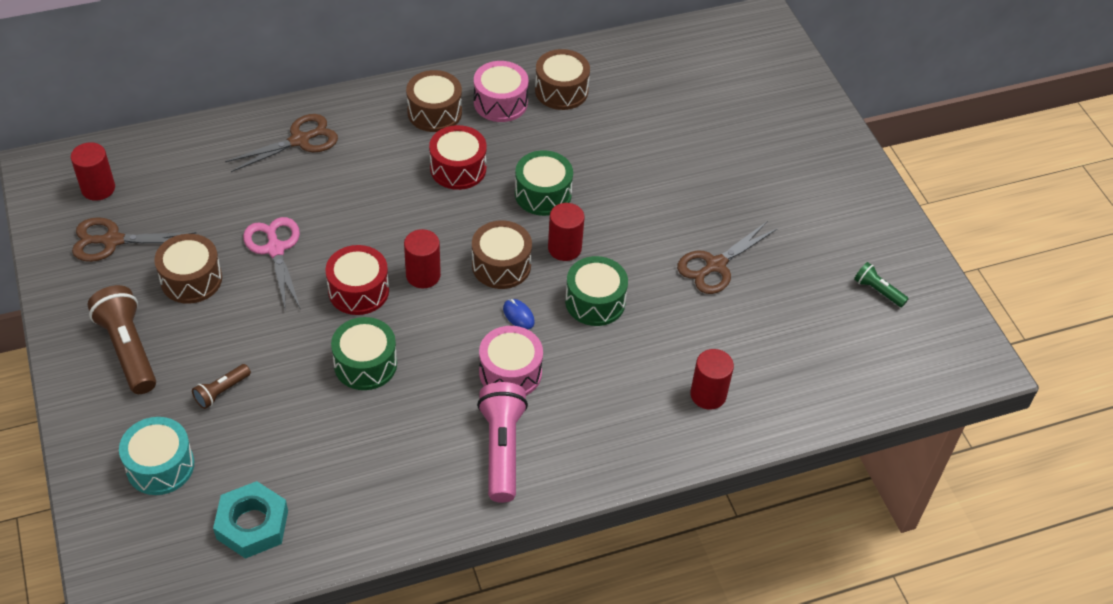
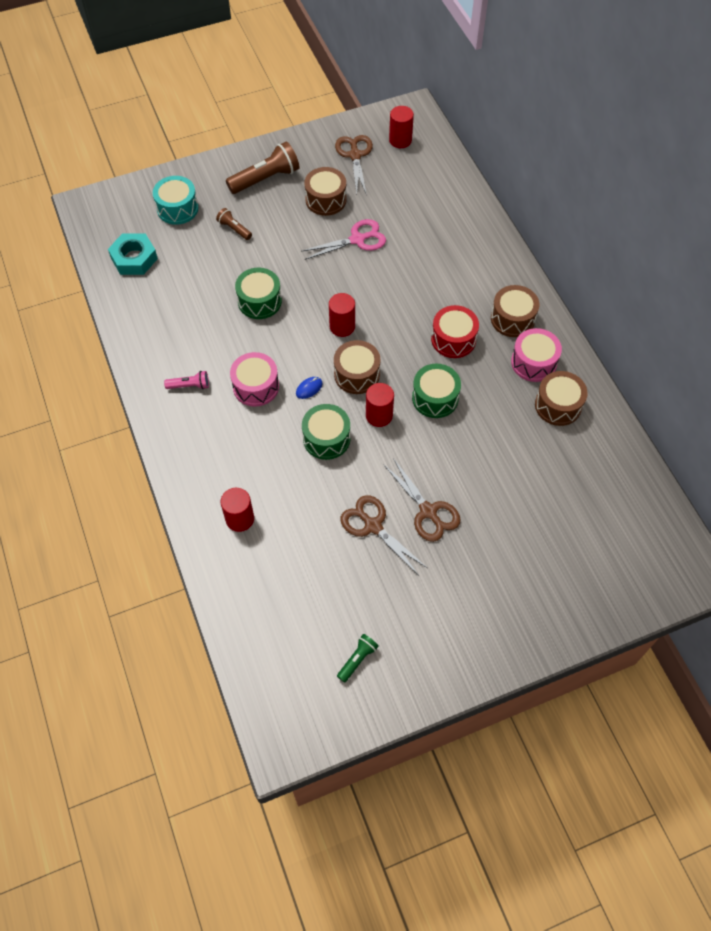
camera: 90 degrees right, 10 degrees up
(300, 140) = (465, 239): brown scissors -> brown scissors (428, 511)
(358, 291) = (324, 290): red drum -> none
(502, 449) = (190, 386): pink flashlight -> pink flashlight, size x0.52

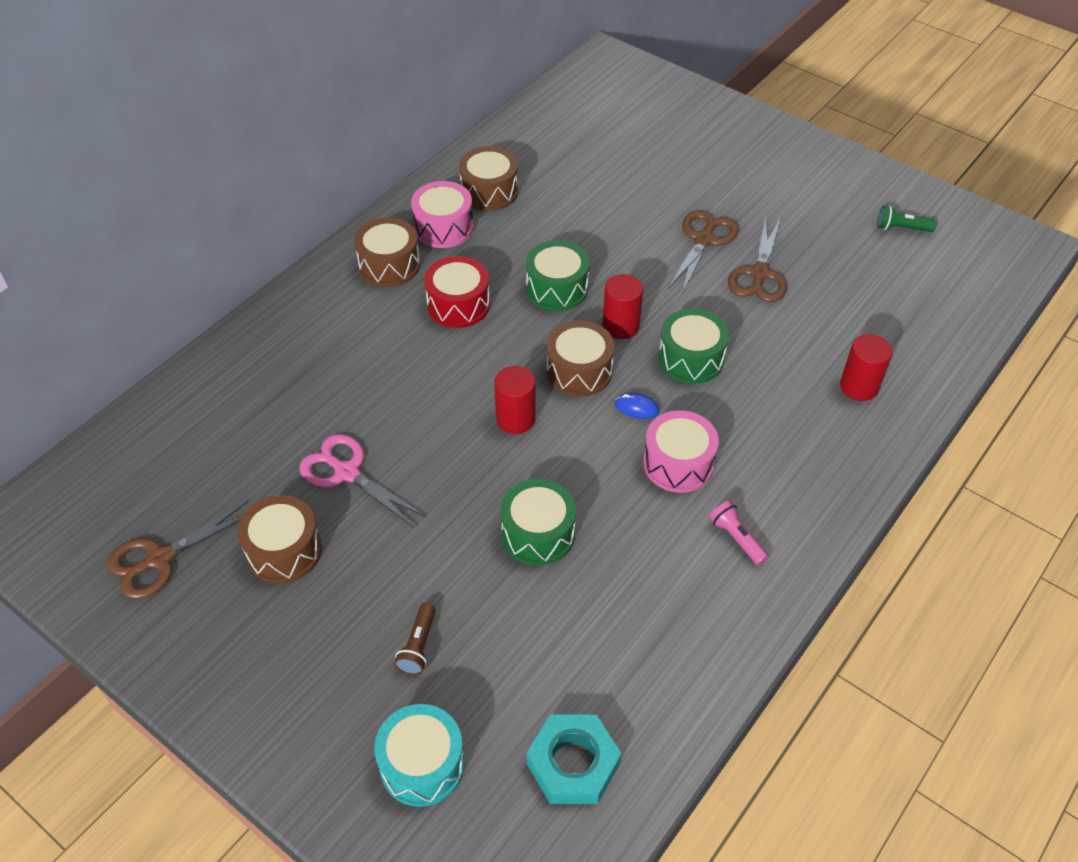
camera: 120 degrees left, 10 degrees down
(266, 179) = (277, 662): brown flashlight -> none
(400, 140) = (96, 513): red cylinder -> none

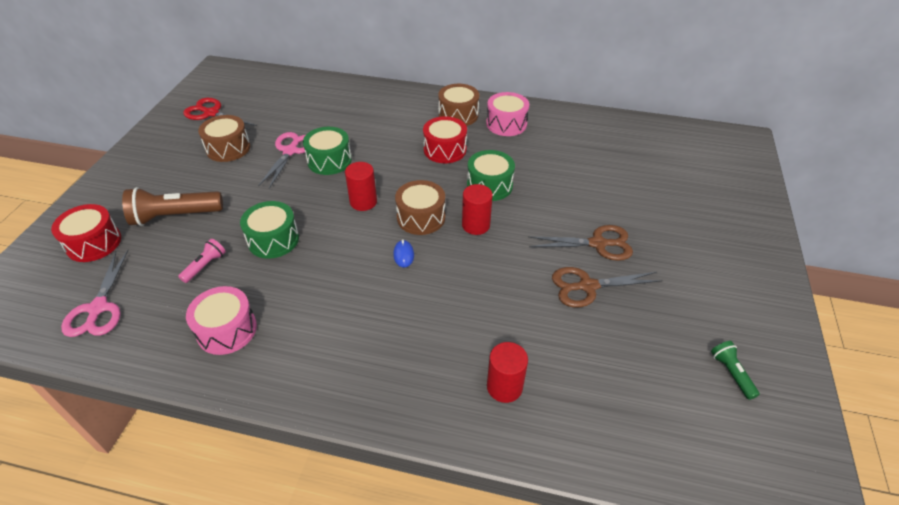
camera: 65 degrees right, 5 degrees down
(160, 559) = (211, 113): brown scissors -> red scissors
(418, 646) = (175, 216): brown flashlight -> brown flashlight, size x1.93
(422, 764) = (94, 243): turquoise drum -> red drum
(489, 191) = (554, 131): brown drum -> none
(573, 764) = (98, 308): turquoise nut -> pink scissors
(678, 463) = (362, 291): pink drum -> pink drum (227, 330)
(691, 358) = (468, 270): green drum -> green drum (329, 160)
(736, 538) = (305, 344): pink flashlight -> pink flashlight (205, 266)

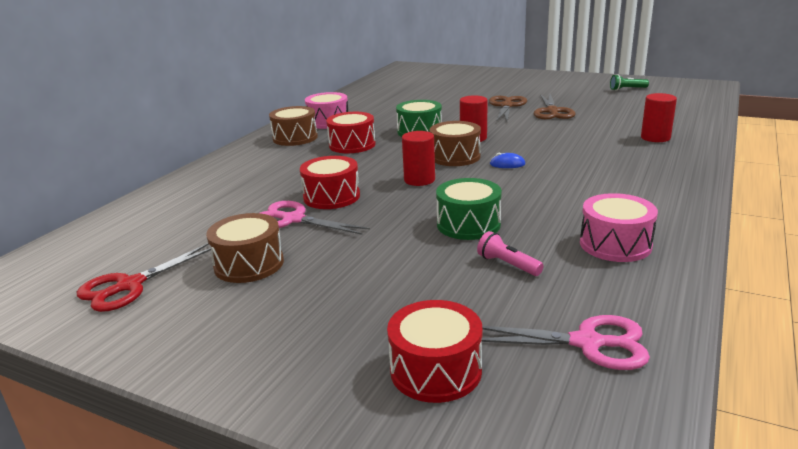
camera: 75 degrees left, 20 degrees down
(175, 216) = (395, 296): brown flashlight -> none
(329, 160) = (331, 197): green drum -> red drum

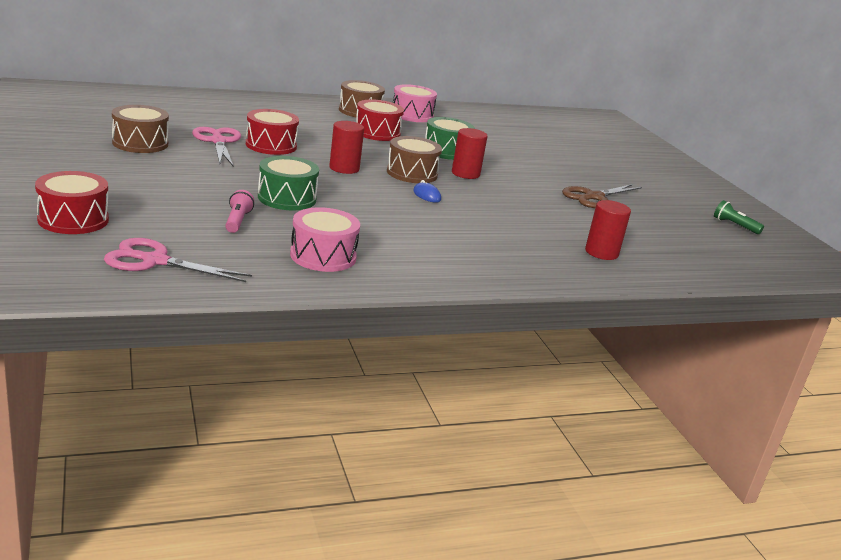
camera: 40 degrees right, 0 degrees up
(130, 285) = (78, 120): red scissors -> none
(506, 106) = (573, 175): brown scissors -> none
(587, 343) = (155, 261): pink scissors -> pink scissors turned 135 degrees clockwise

